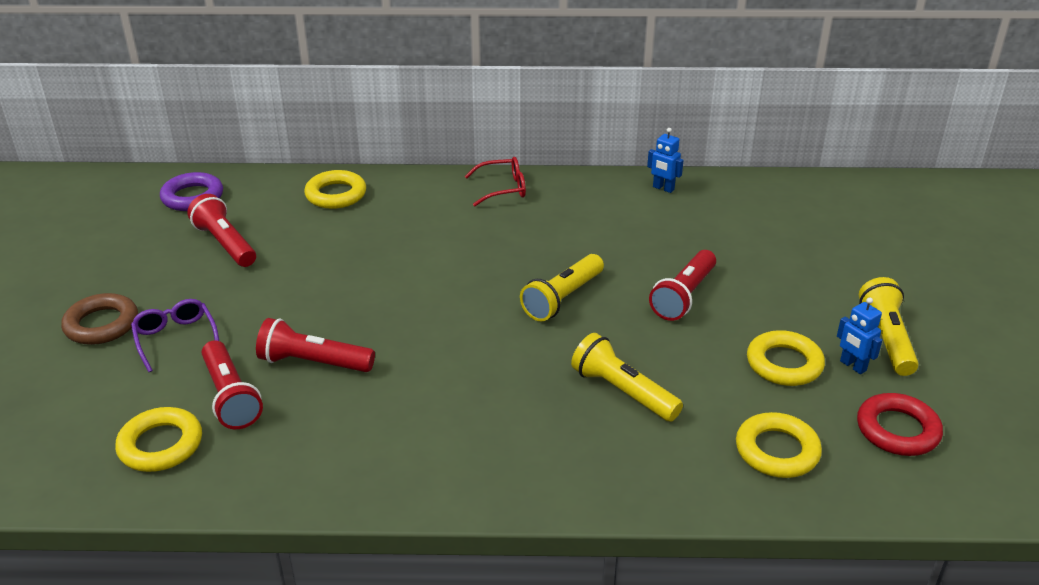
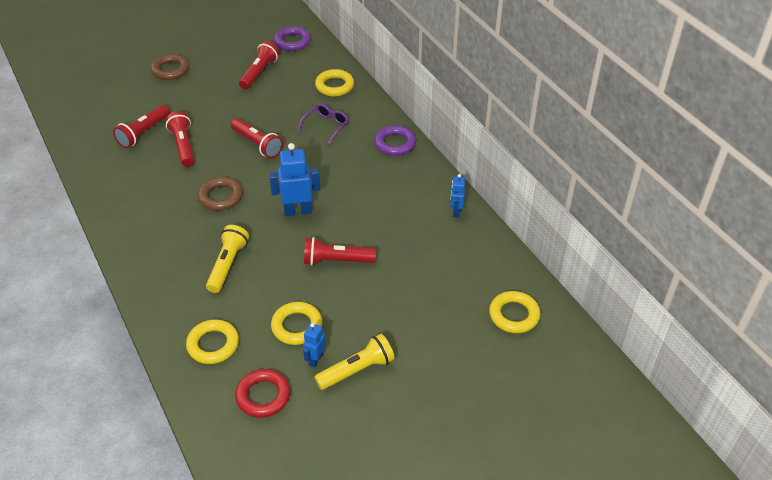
camera: 60 degrees right, 10 degrees up
(161, 445) = (100, 129): yellow ring -> yellow ring (514, 315)
(176, 338) = (174, 96): purple glasses -> purple glasses (326, 126)
(388, 292) = (257, 144): none -> red flashlight
(470, 358) = (220, 197): none -> brown ring
(503, 189) = (395, 144): red glasses -> purple ring
(562, 298) = (298, 211): yellow flashlight -> blue robot

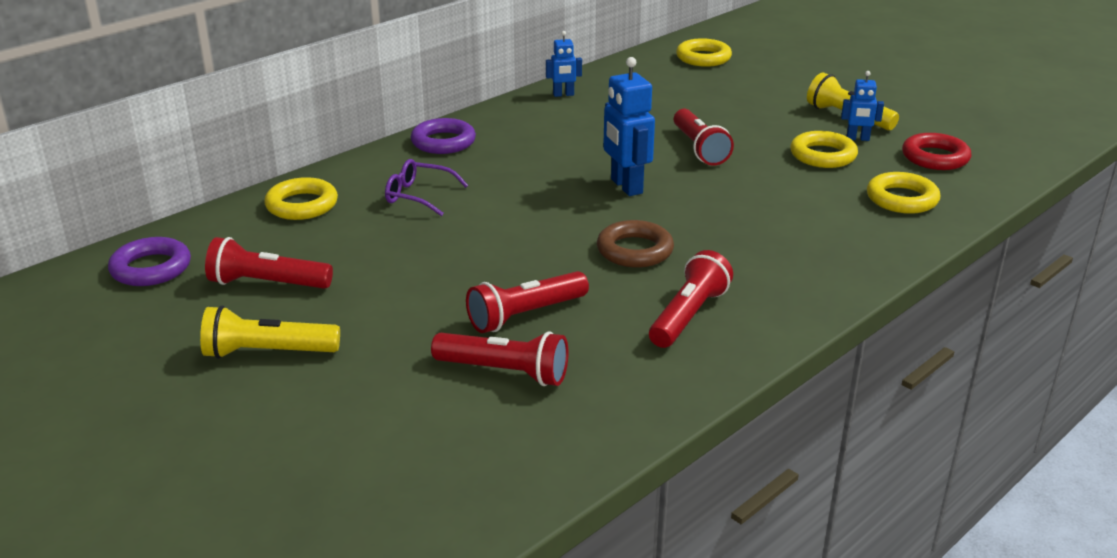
camera: 105 degrees left, 15 degrees down
(170, 70) = (268, 397): brown ring -> none
(227, 265) = (767, 216): yellow flashlight -> yellow flashlight (268, 352)
(257, 144) = (489, 244): red flashlight -> red flashlight (688, 316)

